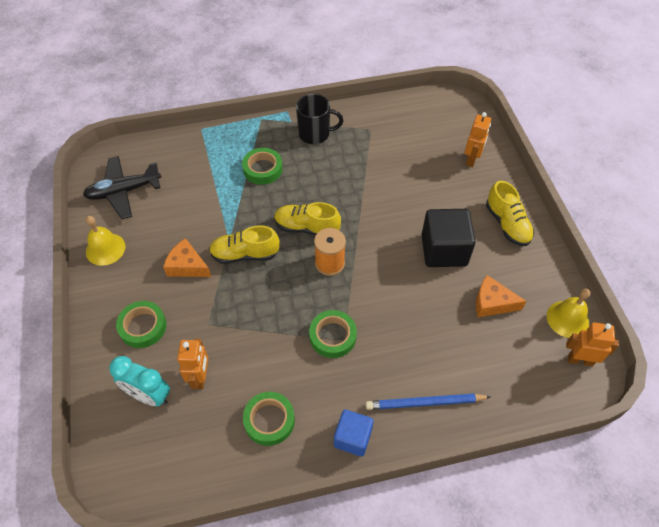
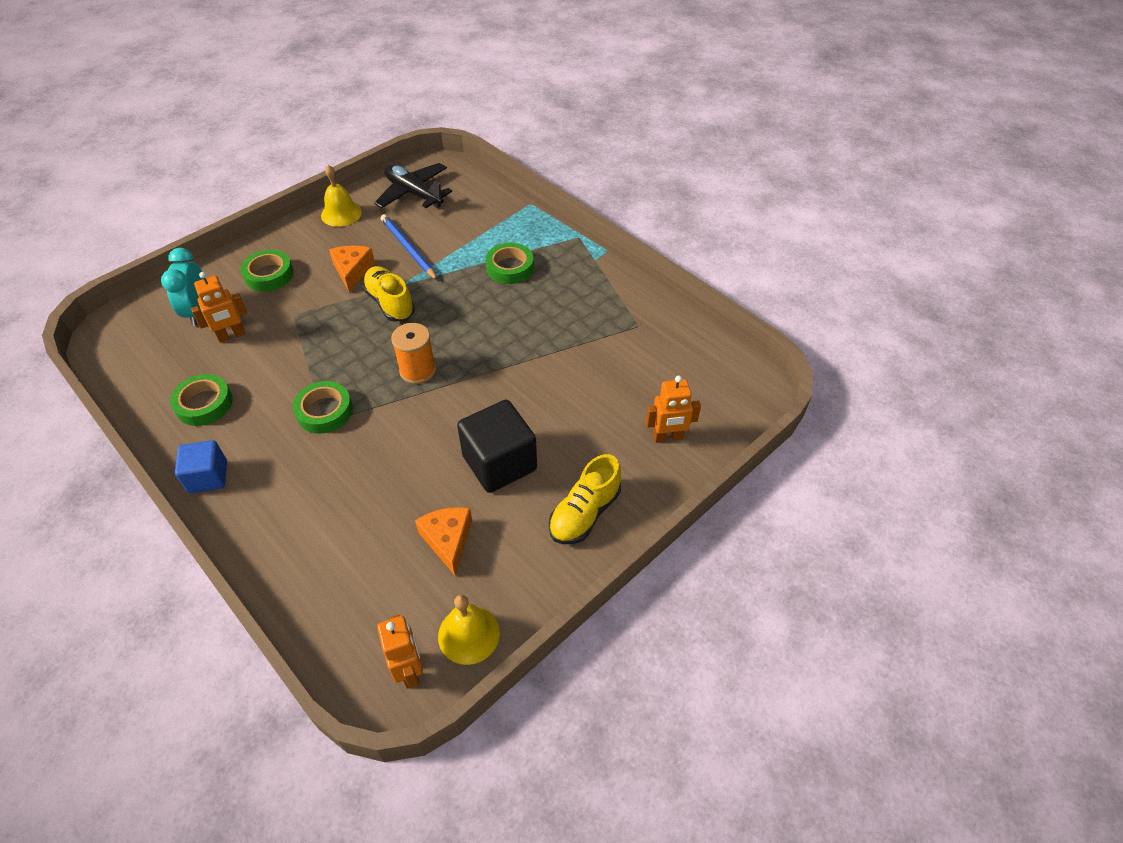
camera: 60 degrees right, 5 degrees down
(306, 228) = (454, 333): yellow shoe -> none
(315, 134) = (592, 284): black mug -> none
(425, 403) = (275, 524): blue pencil -> blue pencil (408, 249)

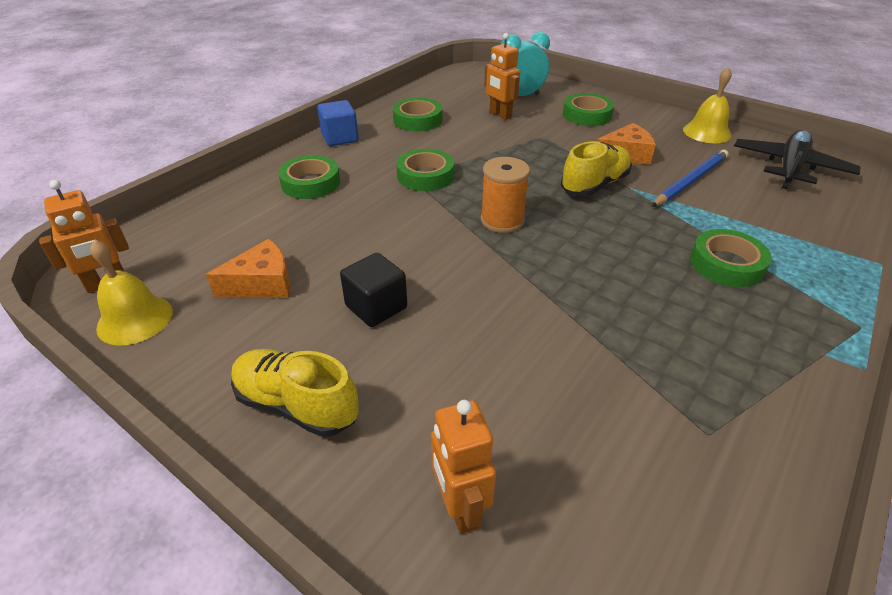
camera: 80 degrees right, 10 degrees down
(296, 505) = (310, 183): none -> green tape
(499, 463) = (376, 307): black cube -> black cube, size x0.62

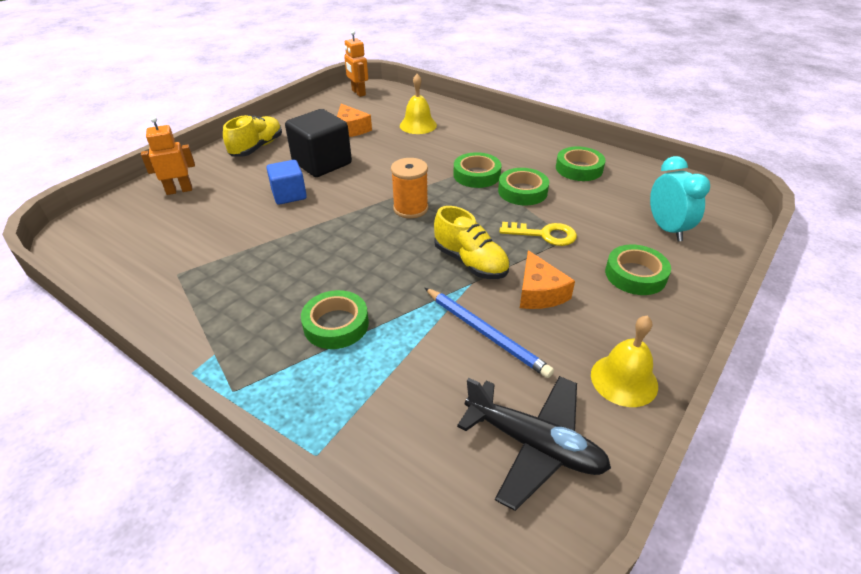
camera: 90 degrees right, 0 degrees up
(135, 319) = (329, 103): yellow bell -> yellow bell (418, 125)
(310, 183) = (461, 132): green tape -> green tape (522, 191)
(340, 138) = (532, 136): blue cube -> blue cube (289, 195)
(376, 307) = (322, 163): black cube -> black cube, size x1.61
(500, 115) = (610, 214): orange robot -> none
(539, 146) = (544, 234): none -> yellow key

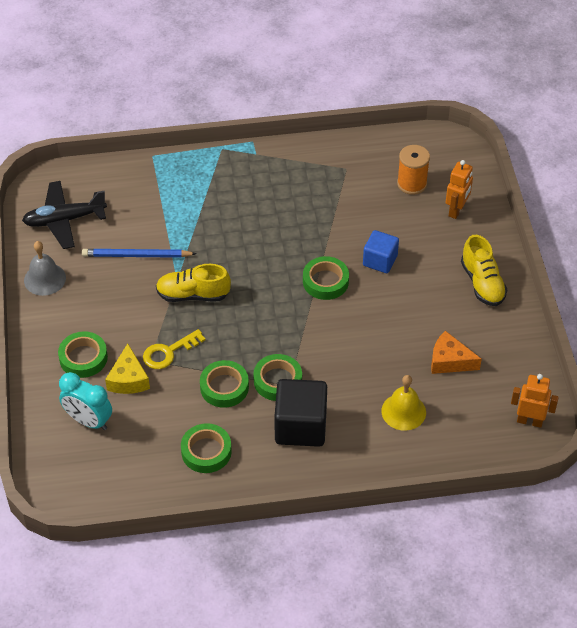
camera: 135 degrees right, 10 degrees up
(322, 163) = (407, 305): black cube -> black cube (300, 426)
(336, 324) = (219, 206): green tape -> green tape (325, 281)
(410, 208) = (282, 310): orange spool -> orange spool (412, 184)
(539, 292) = (131, 302): orange cheese -> none
(602, 236) = (128, 379): none -> yellow cheese
(624, 380) = (45, 279): yellow bell -> grey bell

